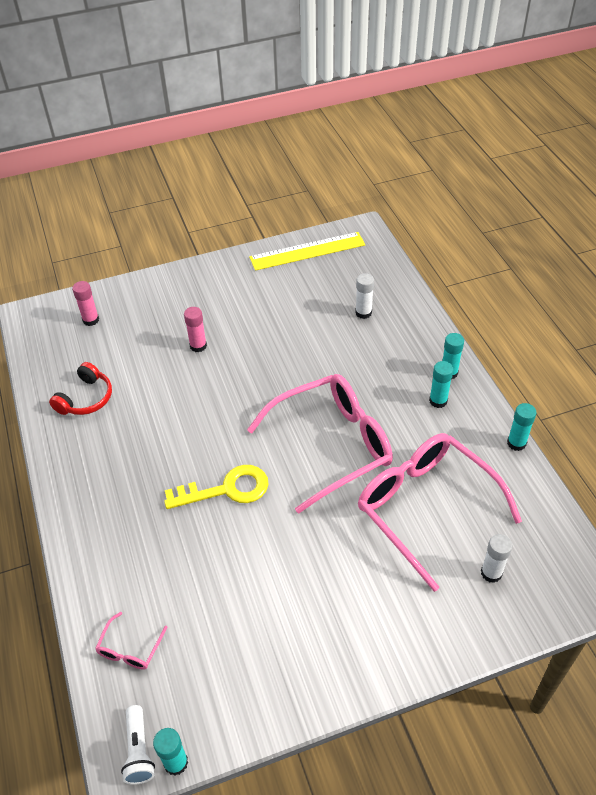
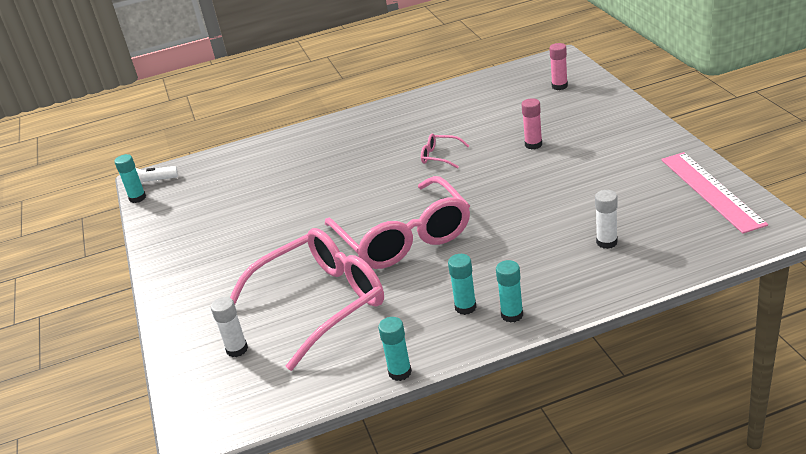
camera: 95 degrees right, 15 degrees down
(86, 398) = (461, 103): red headphones -> none
(130, 648) = (225, 166): pink glasses -> pink glasses (440, 156)
(226, 489) = (358, 185): yellow key -> none
(307, 251) = (711, 191): yellow ruler -> pink ruler

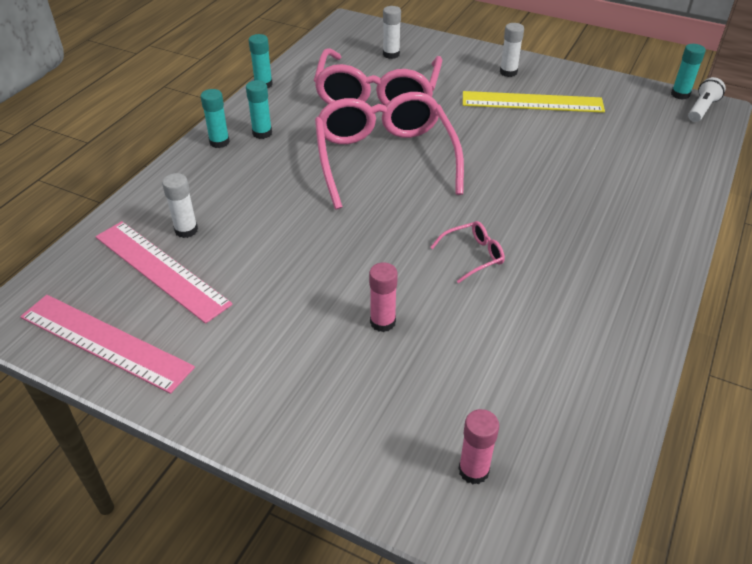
camera: 130 degrees right, 10 degrees up
(192, 274) = (508, 72): none -> white glue stick
(230, 237) = (532, 102): none -> yellow ruler
(403, 237) = (385, 160): pink glasses -> pink glasses turned 60 degrees clockwise
(645, 221) = (161, 269): none -> pink ruler

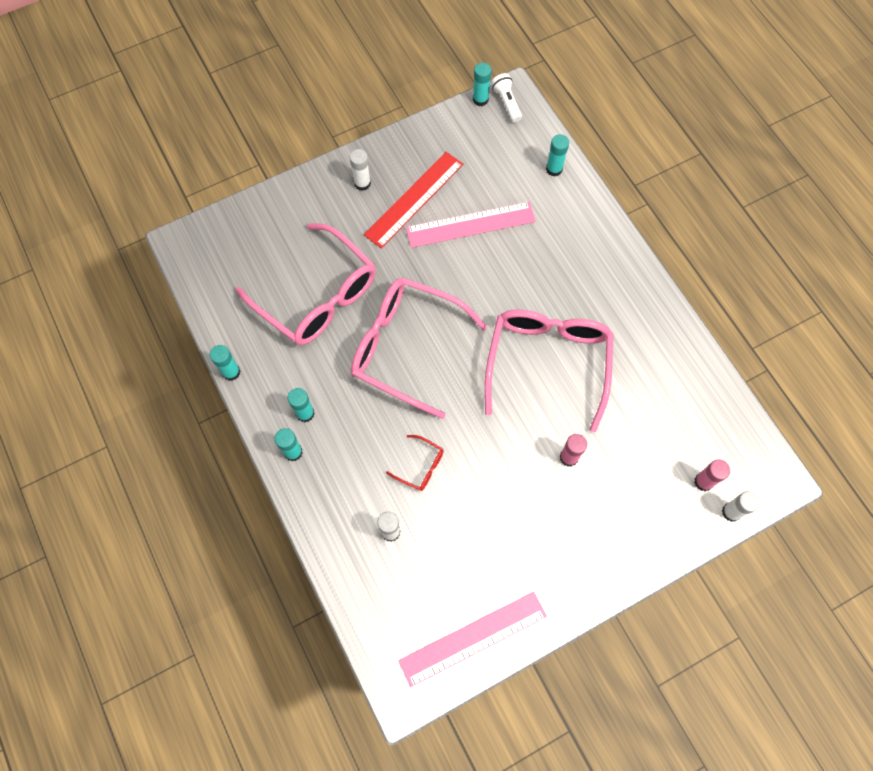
camera: 55 degrees left, 25 degrees up
(161, 269) = (423, 569): pink ruler -> pink ruler (470, 224)
(272, 219) = (420, 466): none -> red glasses
(391, 54) = (265, 246): white glue stick -> white glue stick (731, 512)
(472, 256) = (547, 364): pink glasses -> pink glasses, size x2.49
(532, 102) = (414, 199): yellow ruler -> red ruler
(684, 165) = (554, 169): none -> turquoise glue stick

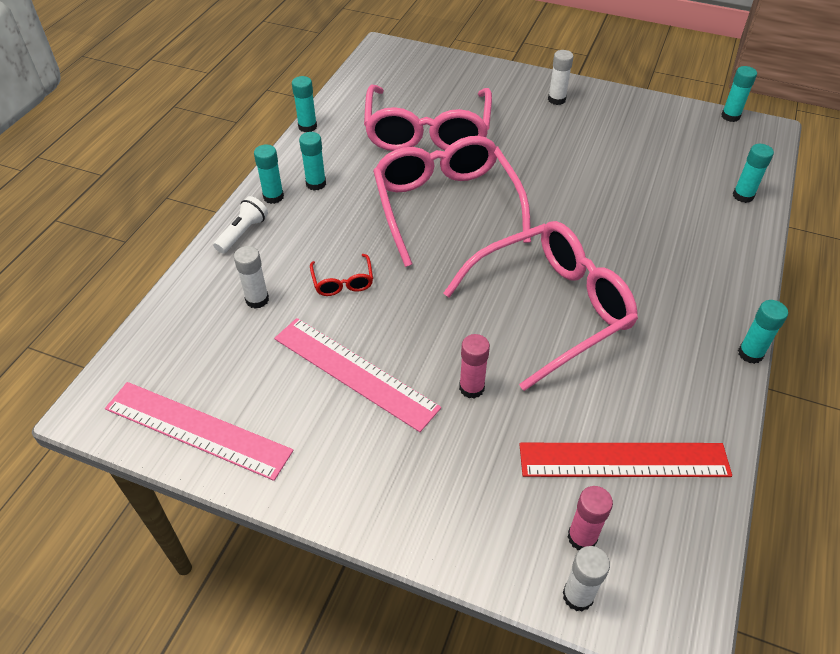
camera: 50 degrees right, 20 degrees down
(414, 199) = (585, 133): red ruler -> red ruler (623, 460)
(470, 224) = (612, 177): pink ruler -> pink ruler (355, 372)
(506, 103) = (753, 132): white flashlight -> white flashlight (242, 233)
(665, 290) = (750, 353): none -> turquoise glue stick

